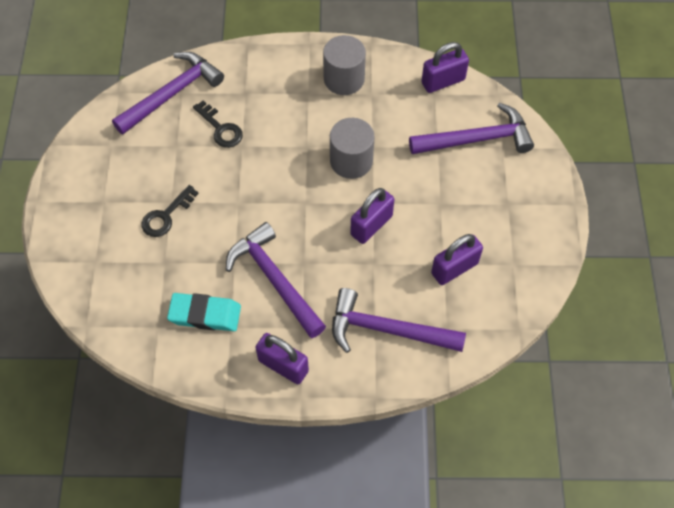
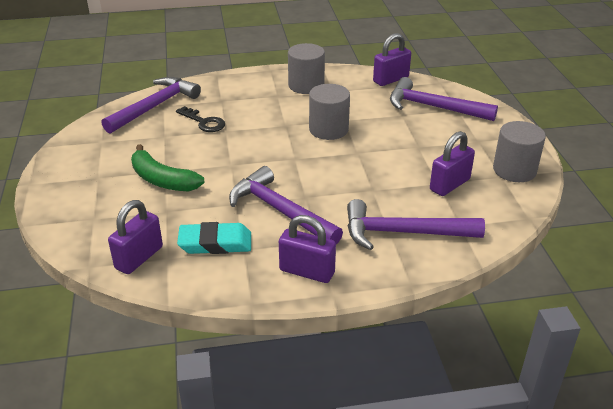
camera: 10 degrees left, 25 degrees down
(166, 216) = (162, 180): black key -> green banana
(371, 225) = (361, 166): purple padlock -> purple padlock (139, 257)
(477, 139) = (433, 107): purple hammer -> purple hammer turned 135 degrees counterclockwise
(530, 257) = (514, 170): none -> grey cylinder

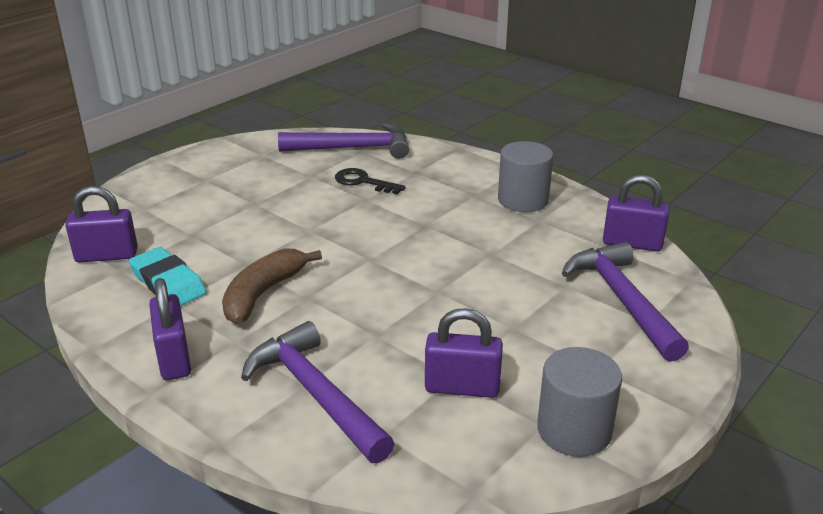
camera: 50 degrees right, 5 degrees down
(162, 180) = (238, 209): green banana -> none
(204, 122) = (363, 182): black key -> black key turned 120 degrees clockwise
(280, 211) = (263, 293): purple hammer -> brown banana
(328, 129) = (456, 252): grey cylinder -> none

